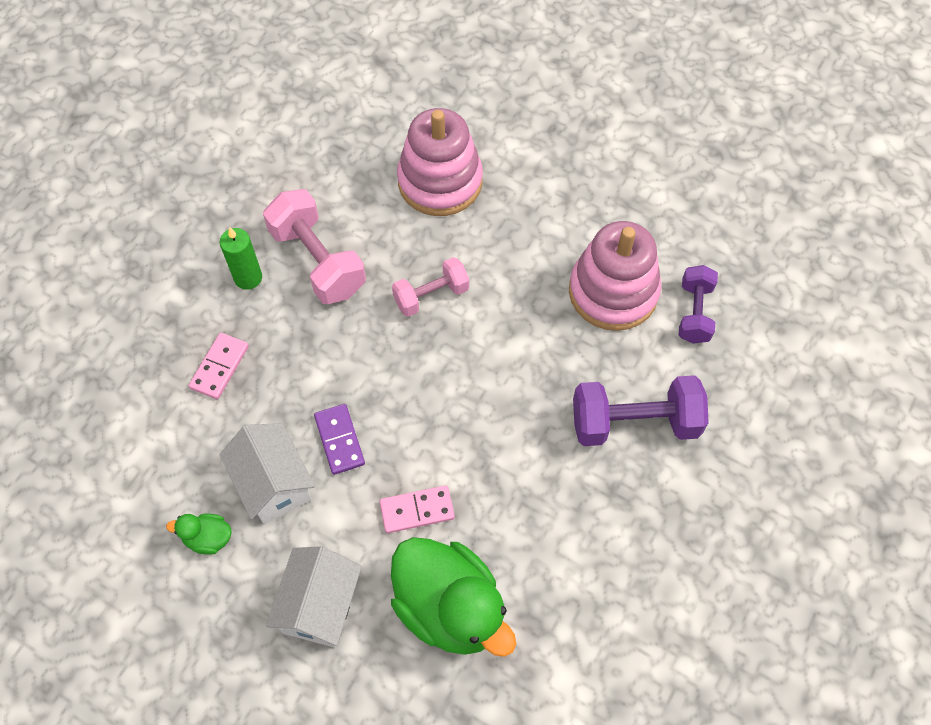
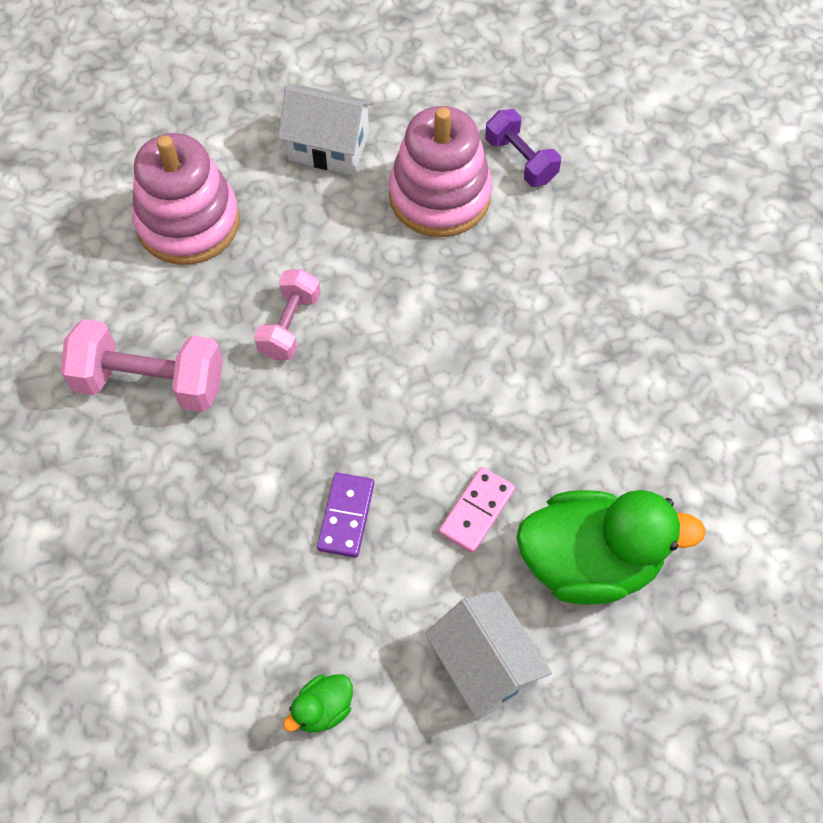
camera: 45 degrees left, 0 degrees up
(219, 367) = (161, 555): pink domino -> none
(248, 278) = (98, 453): green candle -> none
(273, 484) = (329, 607): white house -> white house (329, 147)
(339, 440) = (346, 516): purple domino -> purple domino turned 75 degrees clockwise
(634, 423) = (569, 285): purple dumbbell -> none

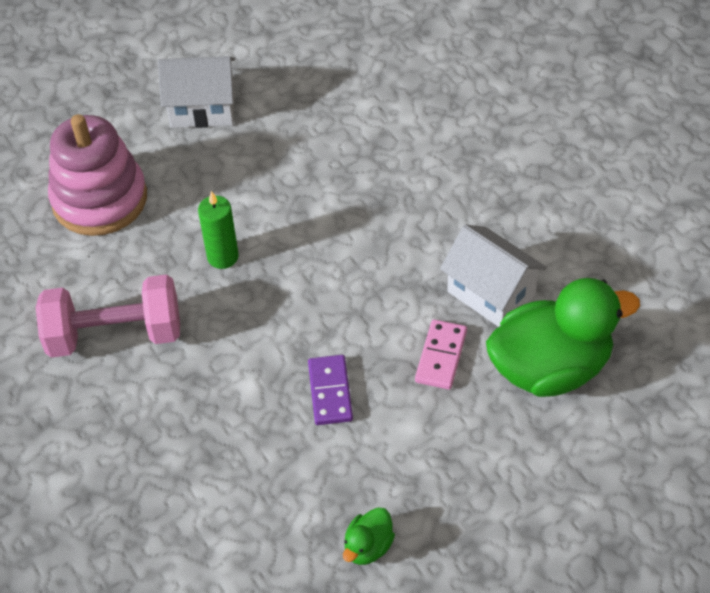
camera: 15 degrees left, 10 degrees down
(290, 325) = (223, 257): pink dumbbell -> green candle
(439, 196) = (315, 122): pink stacking toy -> none
(484, 666) = (493, 472): white house -> white house (491, 293)
(520, 160) = (373, 78): purple dumbbell -> none

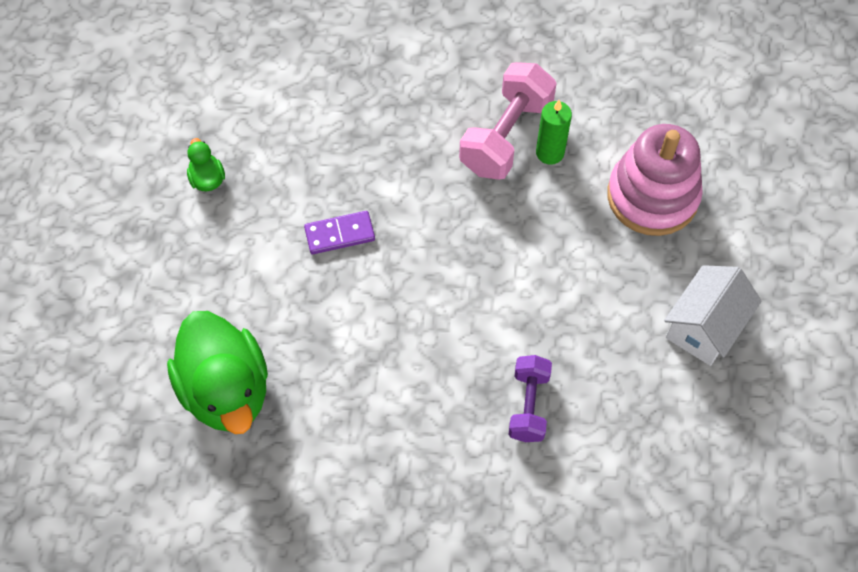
camera: 125 degrees right, 10 degrees up
(223, 257) = (522, 243): green candle -> green candle (550, 153)
(330, 392) = (339, 234): purple domino -> purple domino turned 45 degrees counterclockwise
(367, 171) = (528, 405): none -> purple dumbbell
(441, 356) = (303, 325): pink domino -> none
(491, 293) = (326, 403): white house -> none
(550, 368) = (226, 390): green duck -> green duck turned 45 degrees counterclockwise

